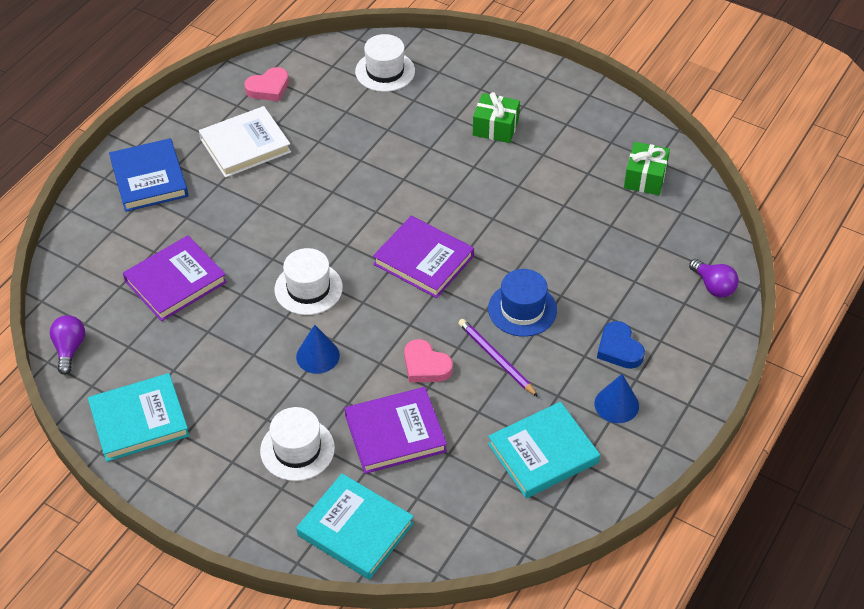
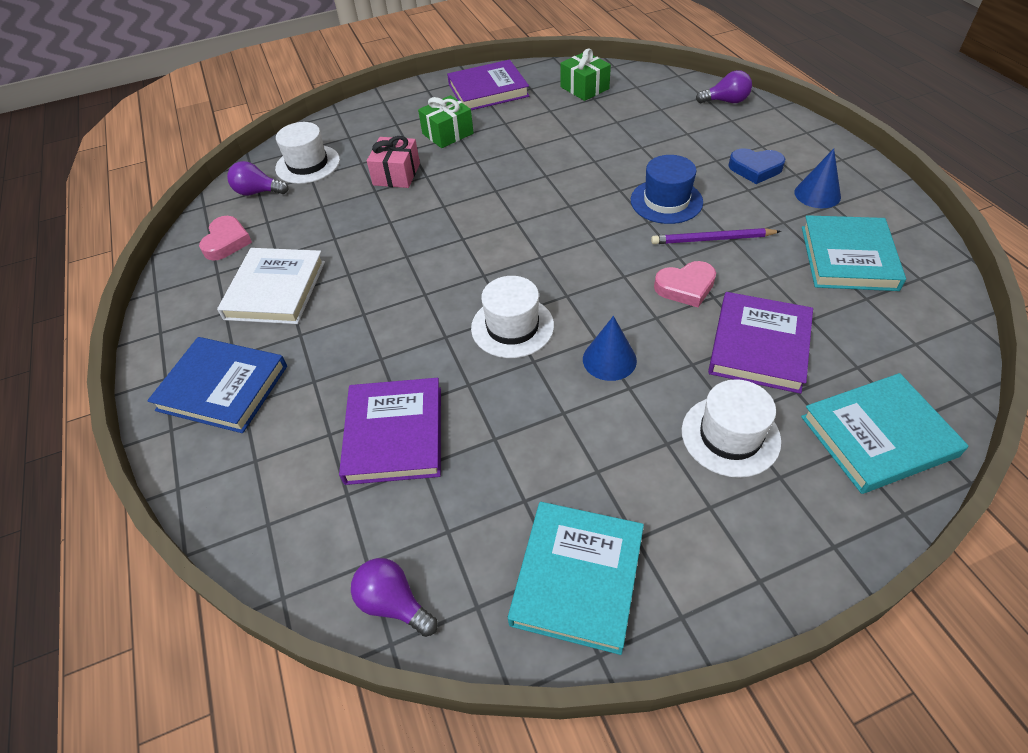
camera: 50 degrees left, 0 degrees up
(331, 66) = (258, 192): none -> purple light bulb
(417, 129) = (396, 174): none -> pink gift
(423, 260) = (553, 234): purple book -> purple book (488, 90)

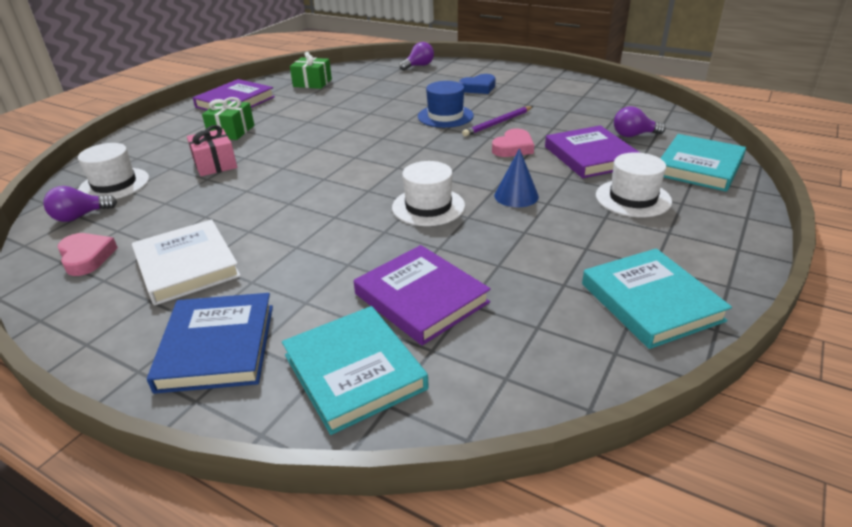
camera: 40 degrees left, 15 degrees down
(223, 388) = (217, 347): blue book -> blue book turned 75 degrees counterclockwise
(394, 603) = (558, 387): purple light bulb -> purple light bulb (633, 135)
(817, 194) = (528, 88): blue cone -> none
(848, 258) = (581, 107): turquoise book -> turquoise book (354, 371)

